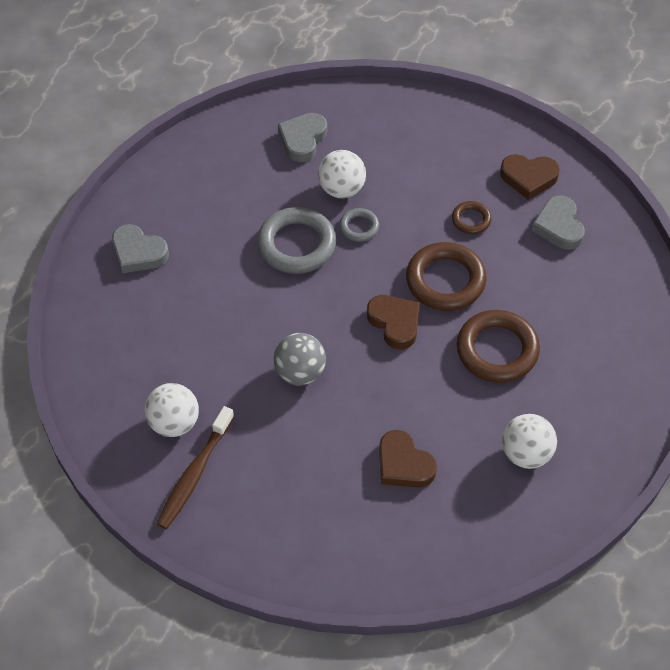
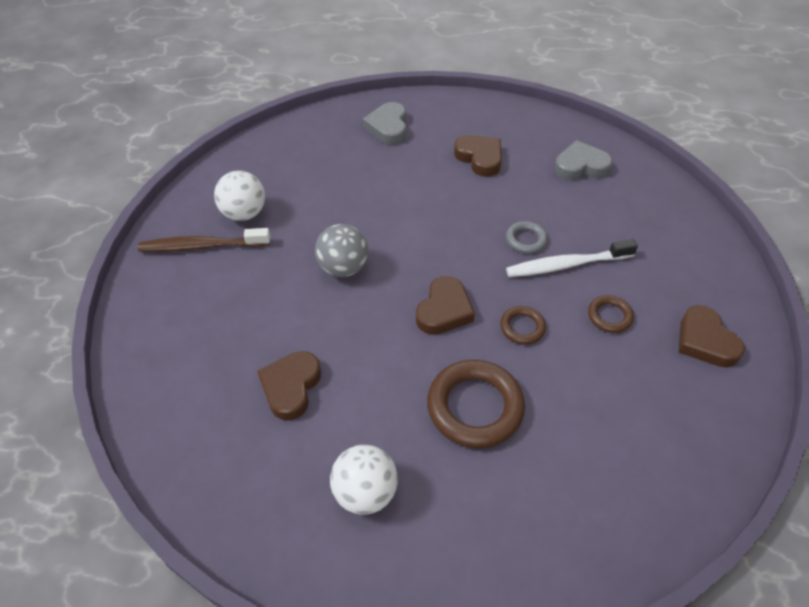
camera: 60 degrees right, 5 degrees down
(237, 204) = (480, 158): none -> brown heart
(296, 244) = (472, 208): grey ring -> none
(341, 189) = (555, 211): white ball -> none
(404, 216) = (566, 265): none -> white toothbrush
(445, 280) = (522, 327): brown ring -> brown ring, size x0.51
(559, 226) = (672, 394): grey heart -> none

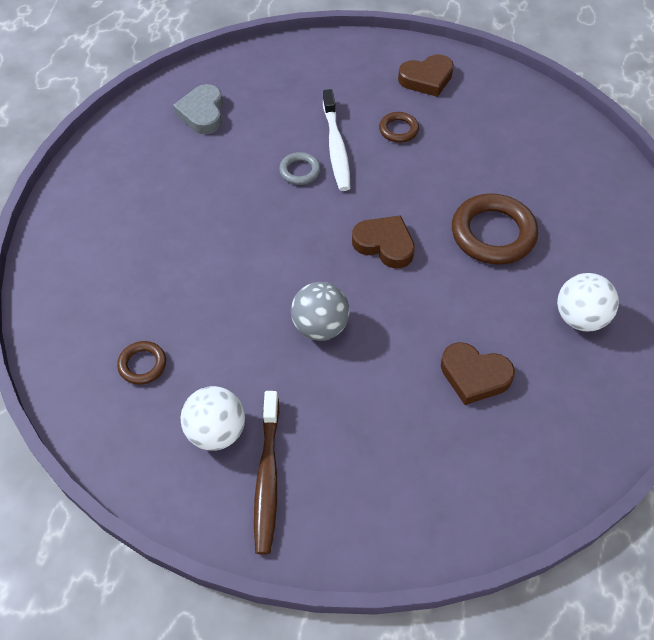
camera: 85 degrees left, 5 degrees up
(388, 127) = (89, 272): grey heart -> none
(480, 158) = (169, 191): brown heart -> none
(522, 327) = (408, 190): brown ring -> brown ring (142, 365)

